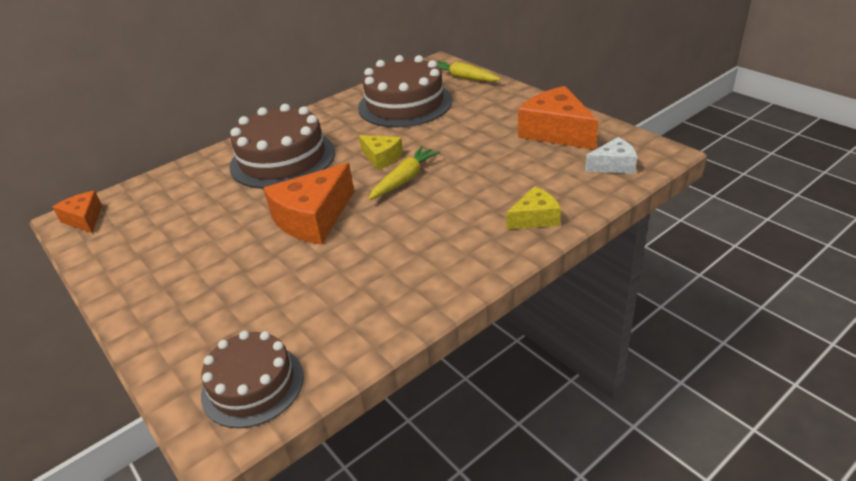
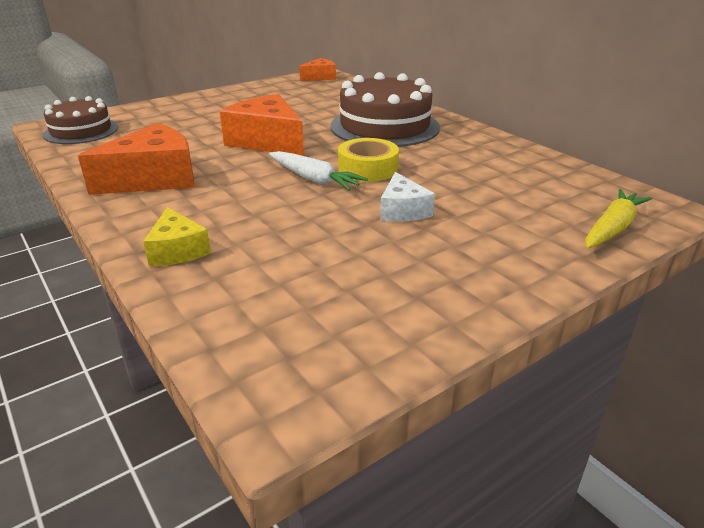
camera: 90 degrees right, 5 degrees down
(381, 158) = (368, 168): yellow cheese -> yellow tape
(404, 179) = (314, 179): yellow carrot -> white carrot
(405, 104) = (511, 183): brown cake -> none
(556, 132) = (401, 296): orange cheese -> orange cheese (154, 178)
(613, 165) = (265, 339): white cheese -> white cheese (402, 210)

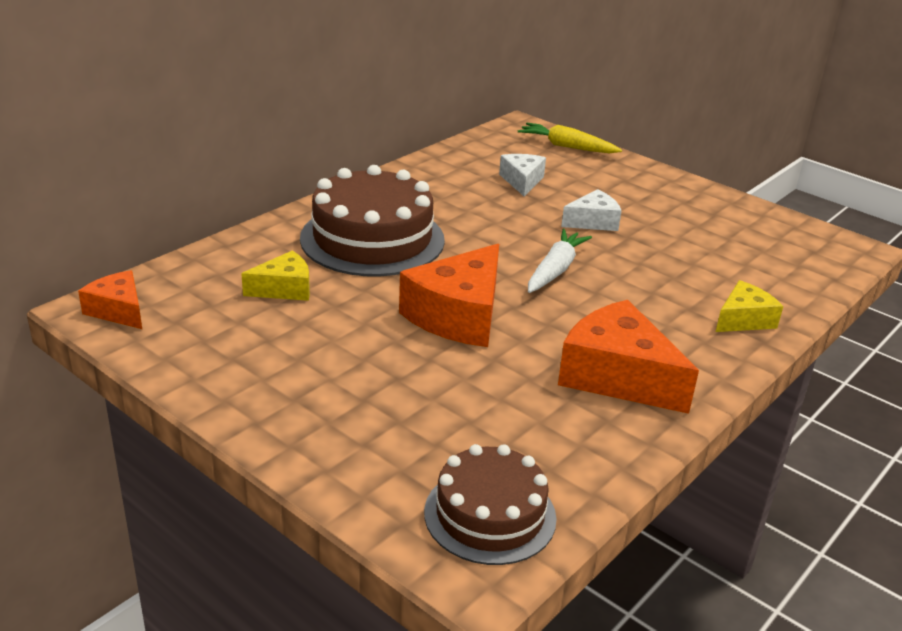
camera: 105 degrees left, 0 degrees up
(325, 104) = (284, 289): none -> yellow cheese
(368, 168) = (510, 242): yellow tape -> none
(499, 189) = (522, 181): none -> white cheese

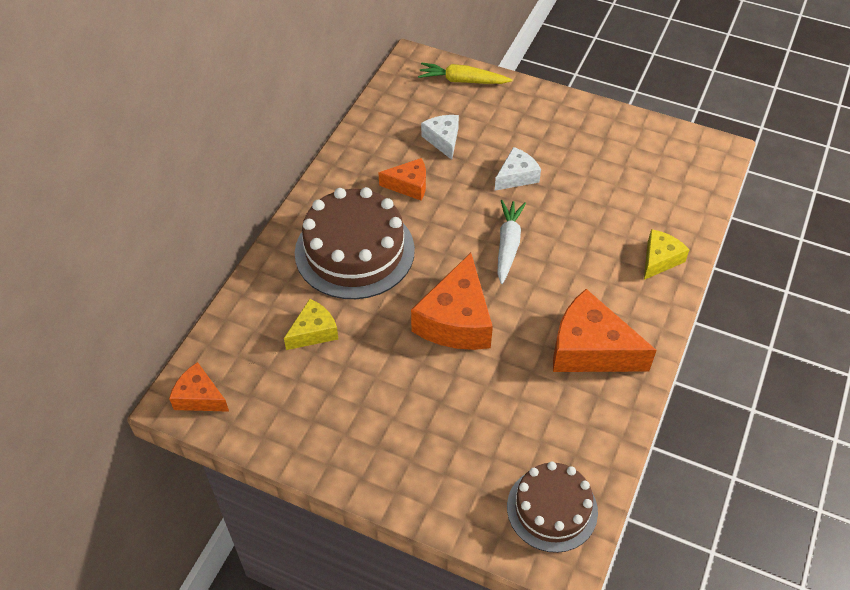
camera: 15 degrees left, 20 degrees up
(464, 205) = (409, 185): none -> orange cheese

